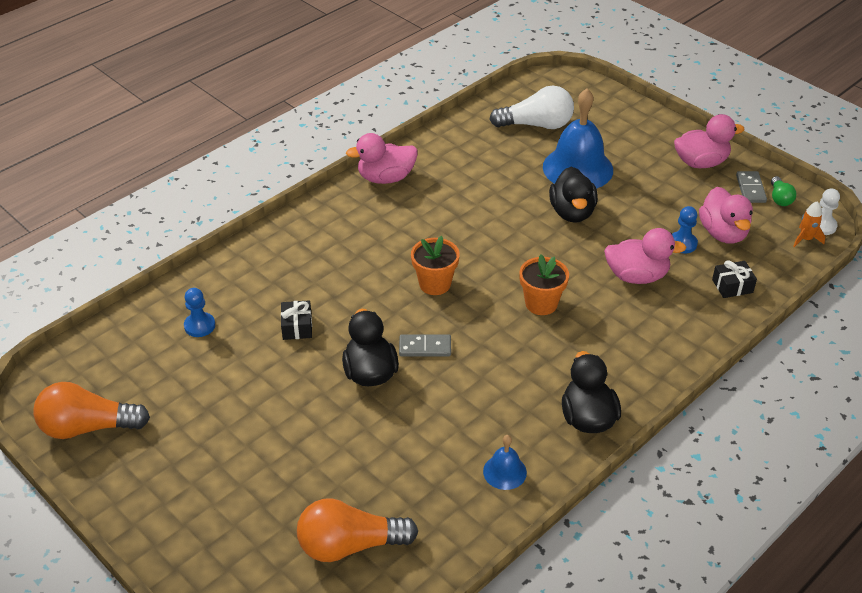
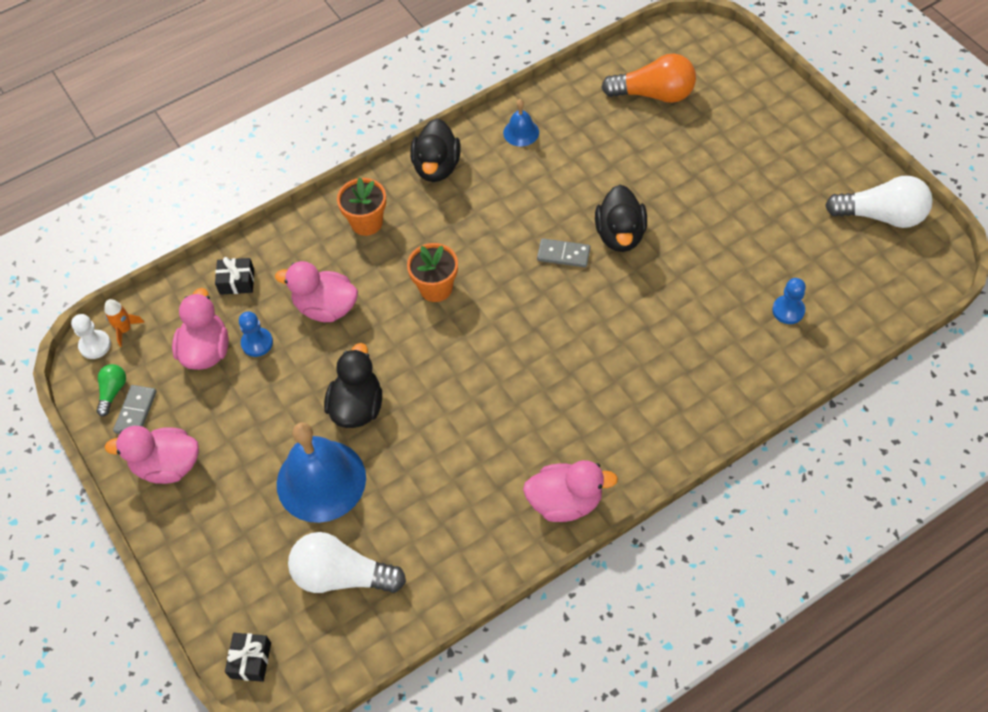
camera: 165 degrees left, 15 degrees up
(88, 427) = (881, 216): orange light bulb -> white light bulb
(297, 327) = (687, 295): black gift -> black gift (250, 660)
(435, 284) = (538, 328): orange flower pot -> orange flower pot (366, 222)

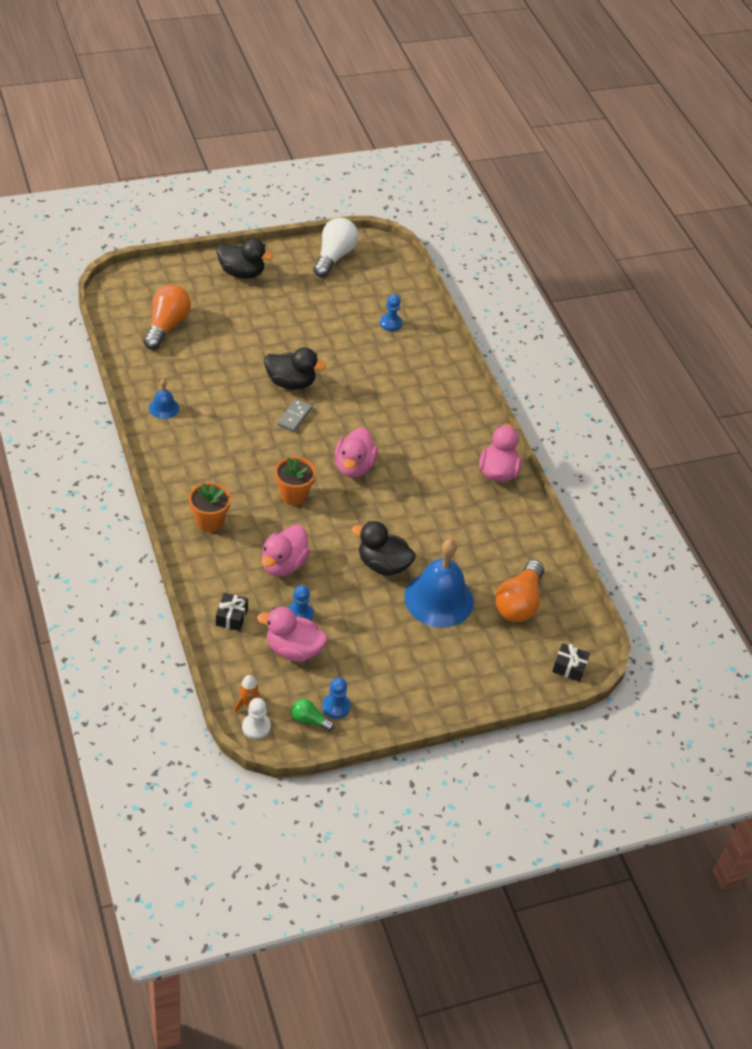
camera: 85 degrees left, 10 degrees down
(136, 412) = (336, 707): grey domino -> blue pawn
(167, 466) = (394, 692): pink duck -> pink duck (354, 467)
(342, 575) = (518, 603): white light bulb -> orange light bulb
(436, 167) = (173, 466): black duck -> black duck (241, 273)

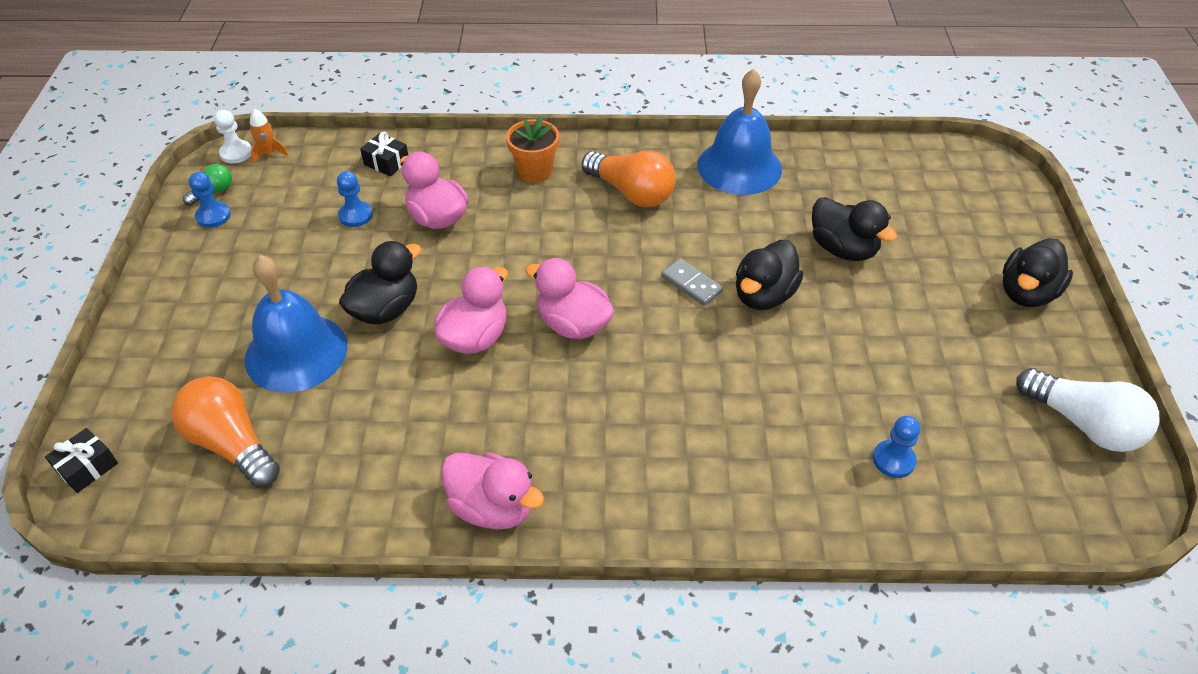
camera: 115 degrees right, 0 degrees up
(164, 408) = (739, 166): blue bell -> blue bell, size x2.11
(166, 326) = (901, 194): orange light bulb -> orange light bulb (631, 193)
(233, 350) = (843, 249): none -> black duck
(293, 495) = (546, 251): orange flower pot -> none
(293, 649) = (311, 200): pink duck -> pink duck (475, 337)

